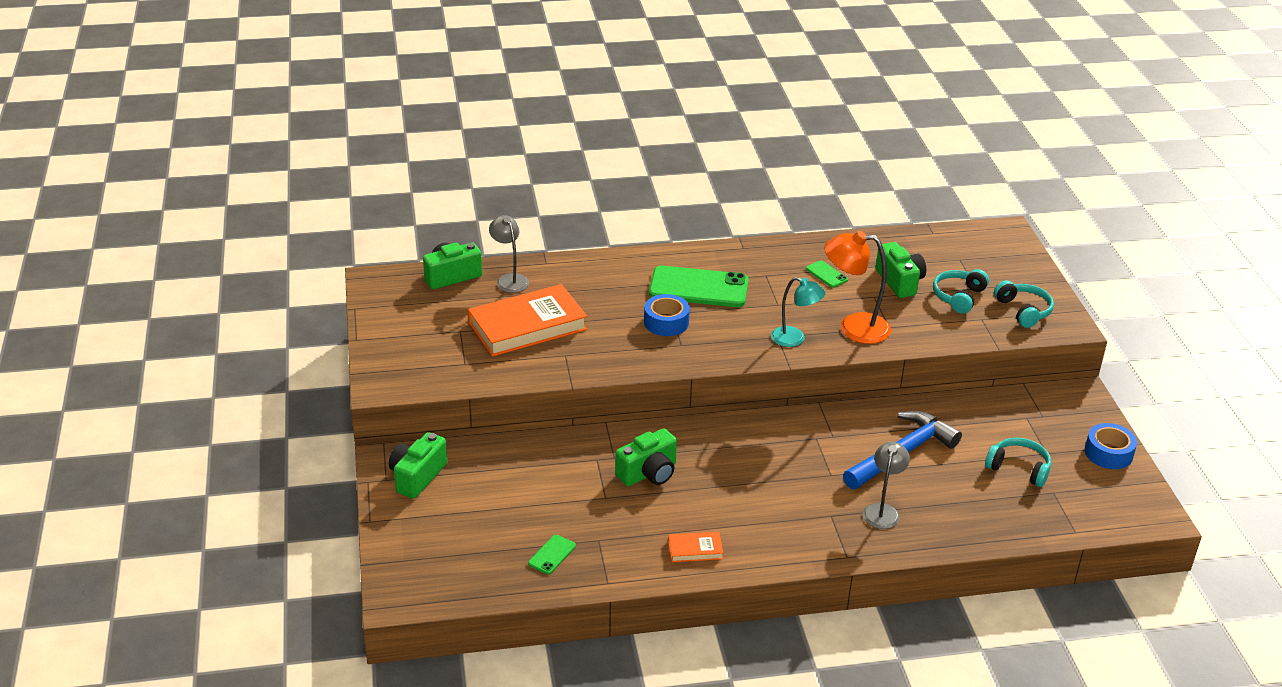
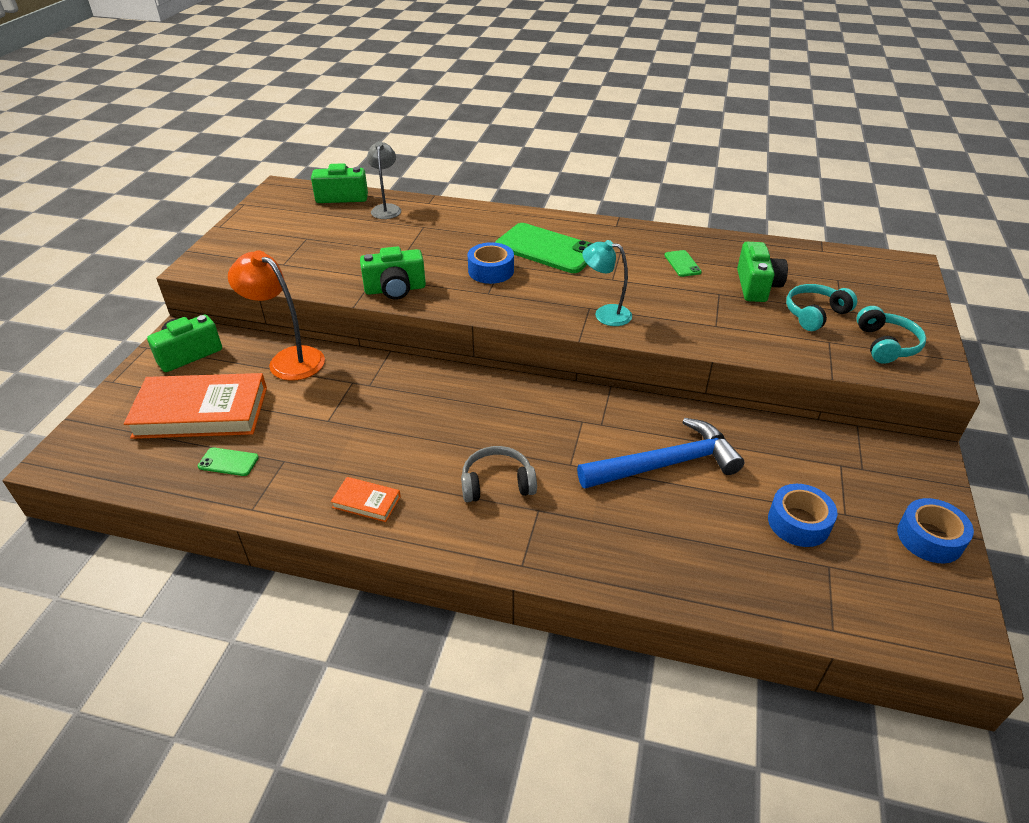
camera: 25 degrees right, 5 degrees up
(527, 326) = (365, 247): orange book -> orange book (201, 412)
(552, 555) = (228, 462): green phone -> green phone turned 45 degrees clockwise
(648, 473) = (388, 409): green camera -> green camera (395, 289)
(786, 506) = (497, 484): none -> grey headphones
(794, 339) = (605, 314): turquoise lamp -> turquoise lamp turned 150 degrees clockwise
(853, 327) = (676, 317): orange lamp -> orange lamp (288, 359)
(882, 511) = (600, 523): grey lamp -> none
(1019, 468) = (798, 522): turquoise headphones -> blue tape

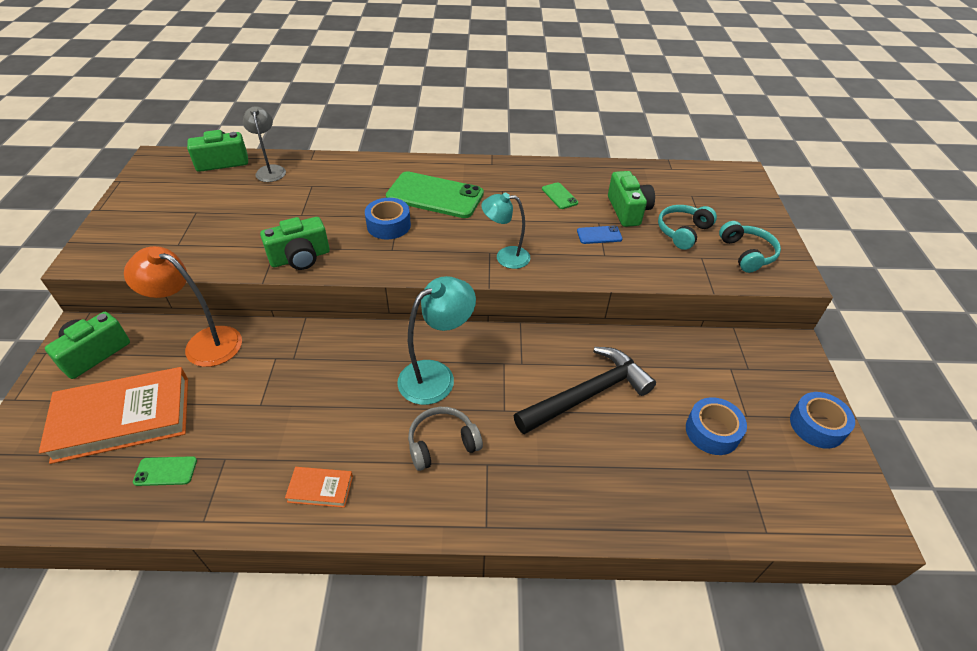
camera: 15 degrees left, 5 degrees up
(507, 422) = (436, 376): none -> turquoise lamp
(665, 464) = (587, 394): blue hammer -> black hammer
(716, 306) = (599, 235): none -> blue phone

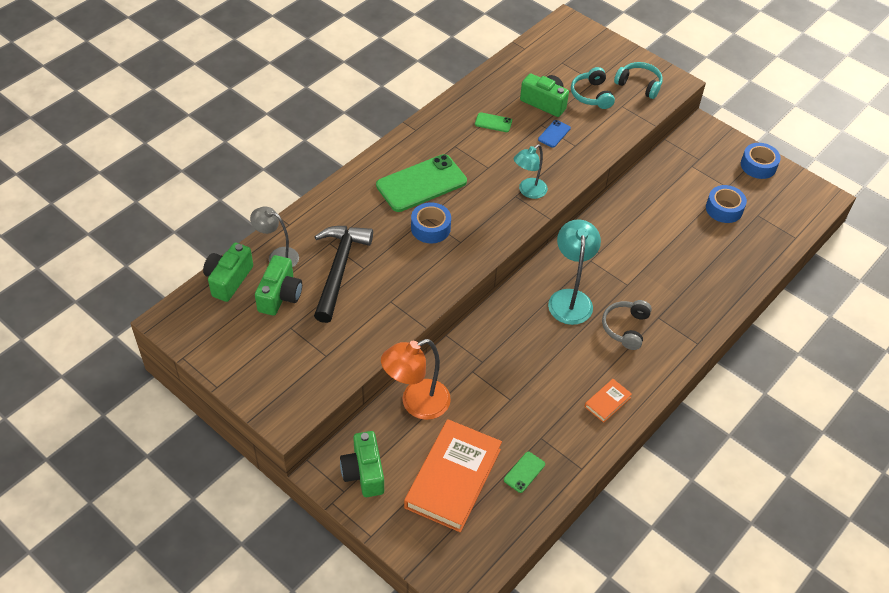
camera: 50 degrees left, 5 degrees up
(300, 258) = (418, 294): green camera -> green camera (280, 295)
(587, 394) = (651, 240): black hammer -> black hammer (338, 270)

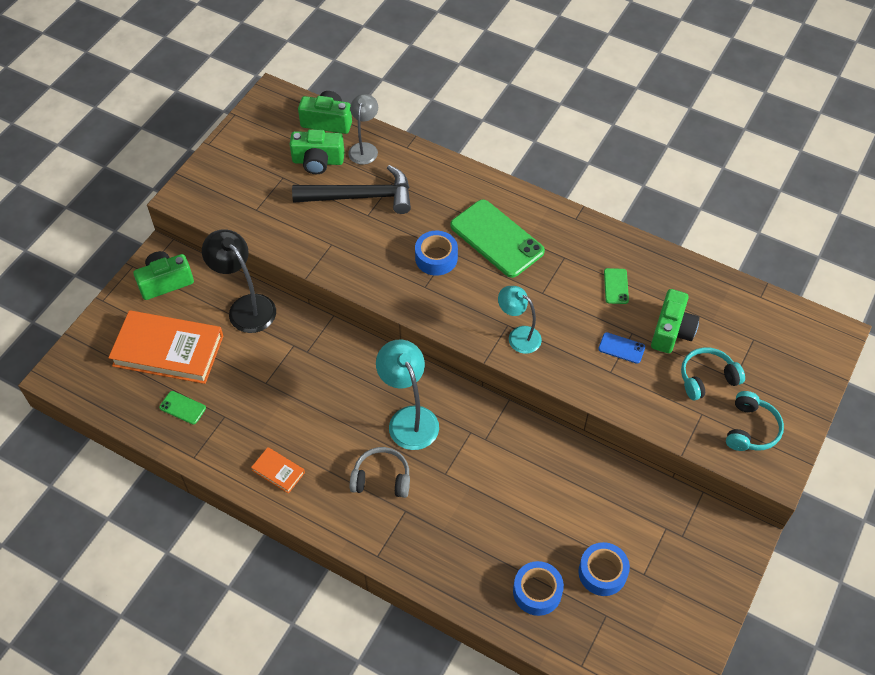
camera: 80 degrees right, 5 degrees up
(416, 404) = (246, 307): orange lamp -> black lamp
(570, 298) = (409, 418): turquoise lamp -> turquoise lamp turned 105 degrees counterclockwise
(758, 165) = (699, 612): blue tape -> blue tape (537, 591)

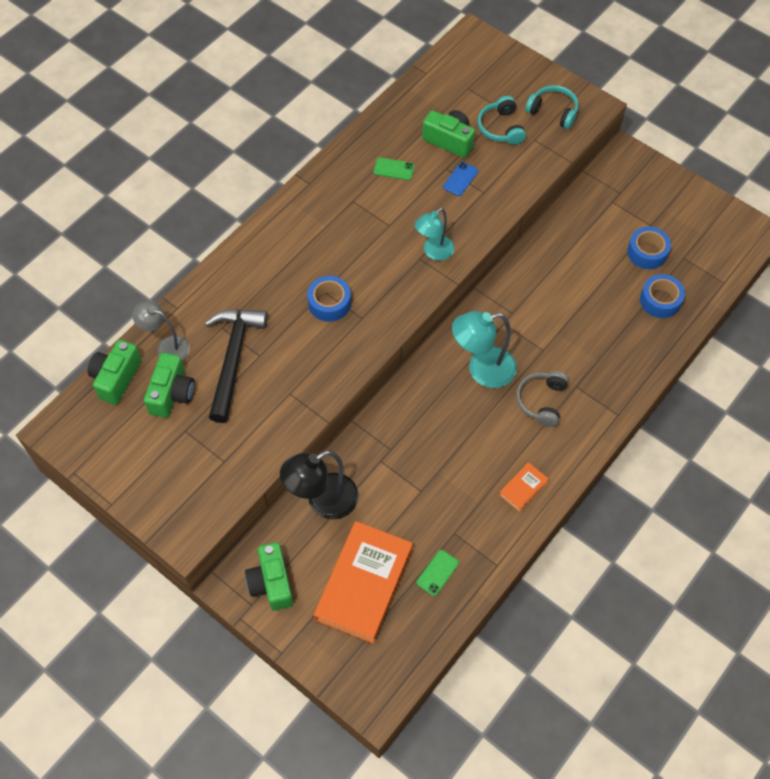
camera: 80 degrees left, 5 degrees up
(496, 239) = (318, 249): green phone -> none

